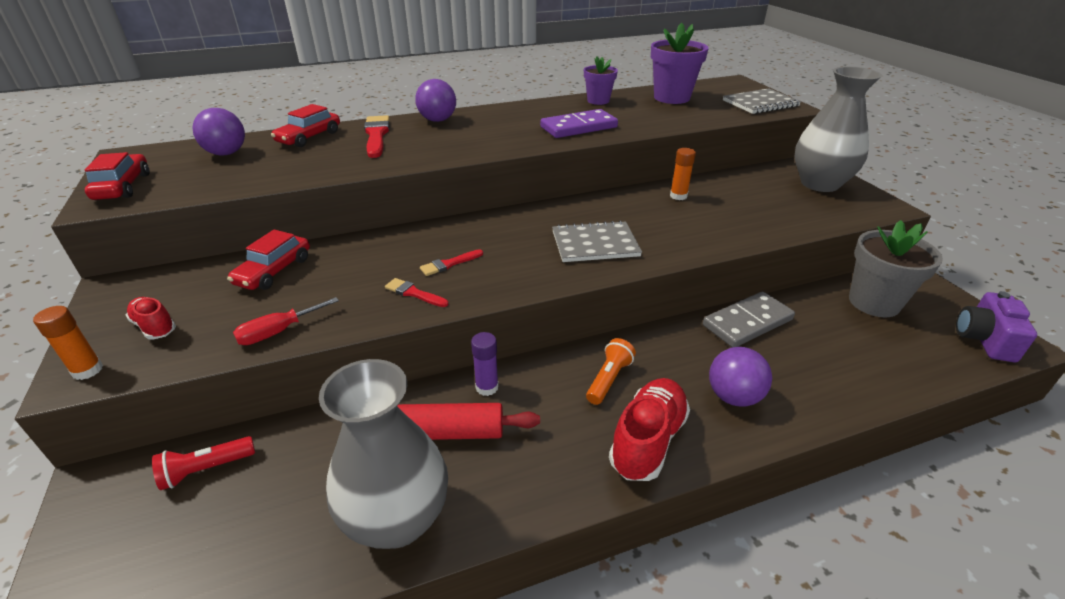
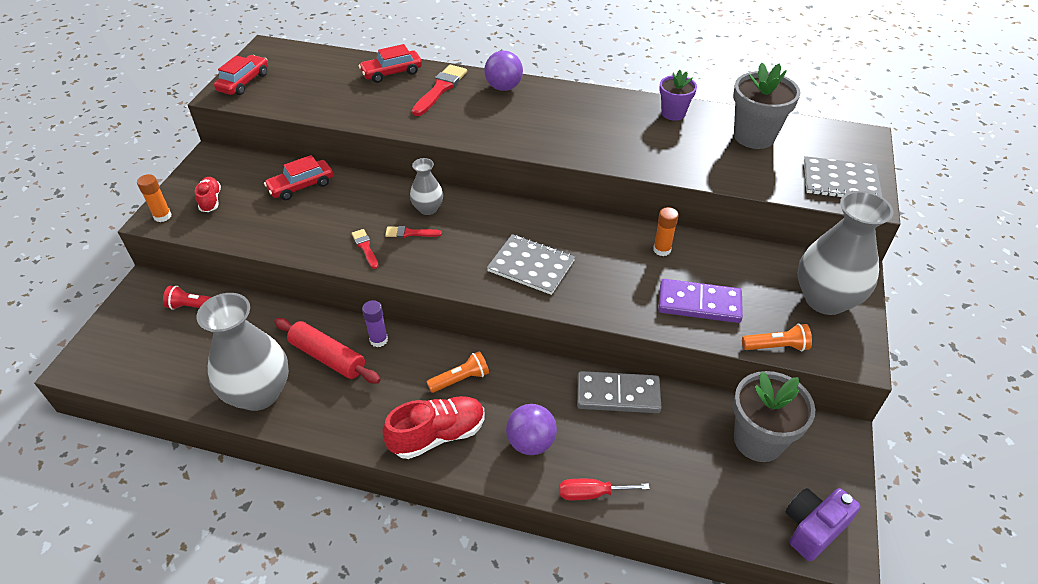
camera: 35 degrees right, 10 degrees up
(226, 153) = (325, 70): purple ball -> none
(278, 332) = (267, 238): red screwdriver -> red screwdriver (591, 493)
(444, 240) = (428, 209): none -> grey vase
(578, 127) = (610, 143): purple domino -> purple domino (699, 303)
(671, 98) = (754, 136): purple flower pot -> grey flower pot
(836, 221) = (776, 346): none -> orange flashlight

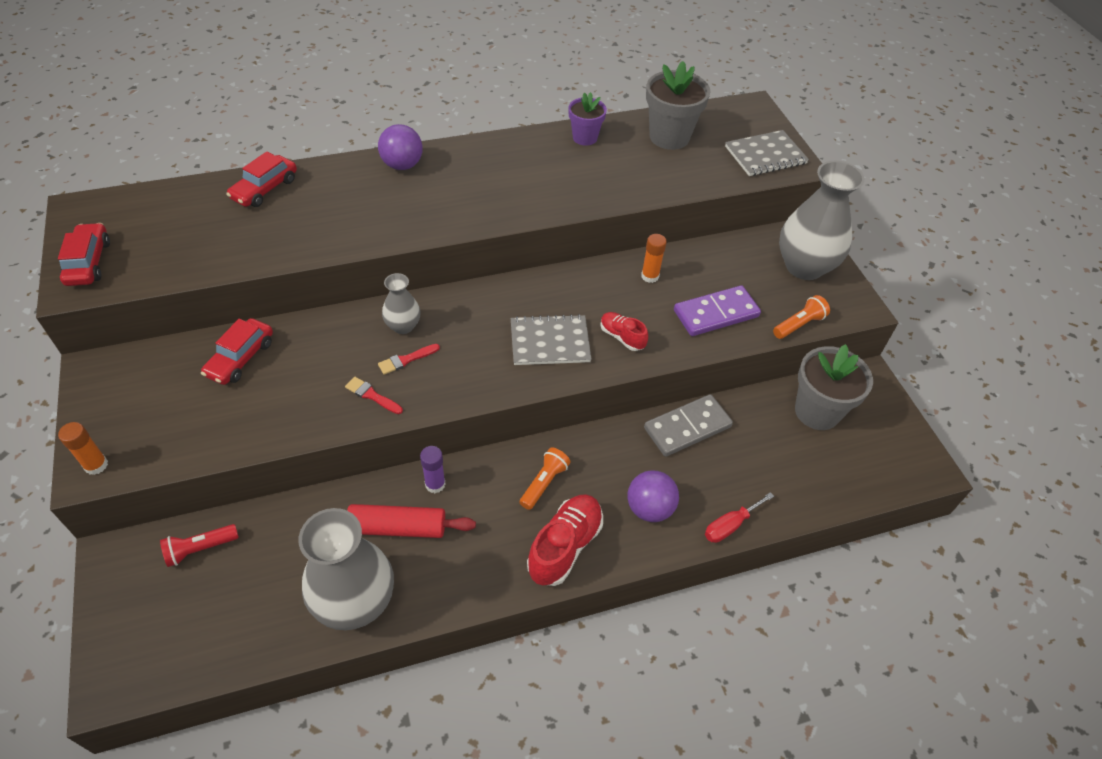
camera: 35 degrees left, 5 degrees up
(211, 200) = (142, 420): red shoe -> red shoe (622, 337)
(440, 89) = (336, 189): red brush -> none
(813, 528) = (900, 462): purple camera -> none

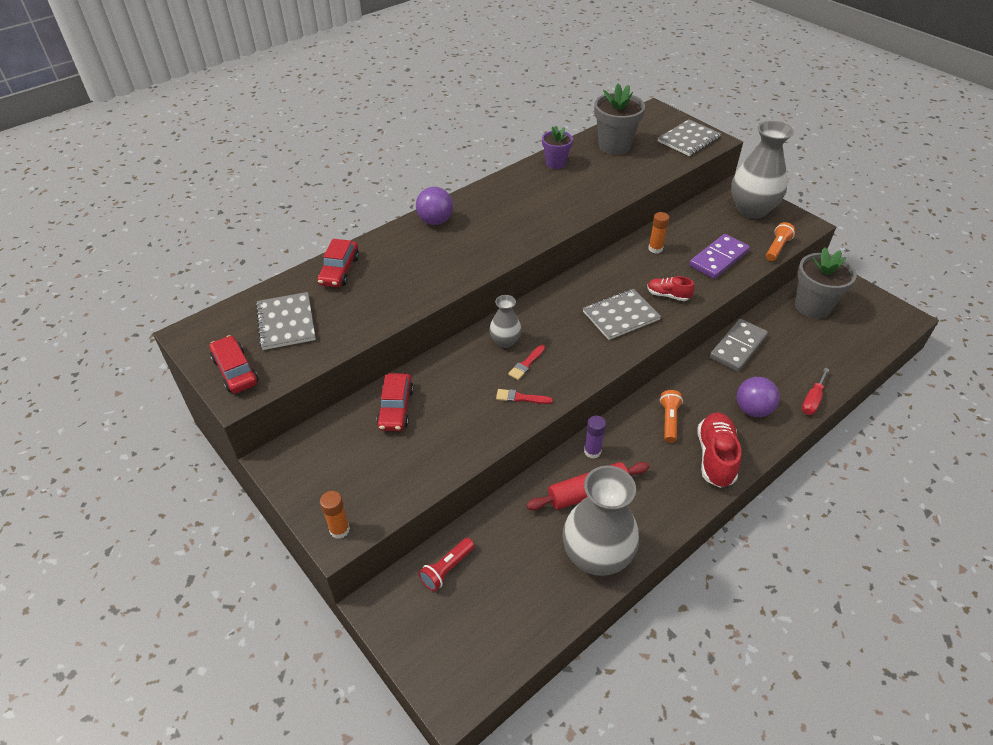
camera: 20 degrees left, 5 degrees down
(172, 228) = (286, 322): none -> grey notebook

